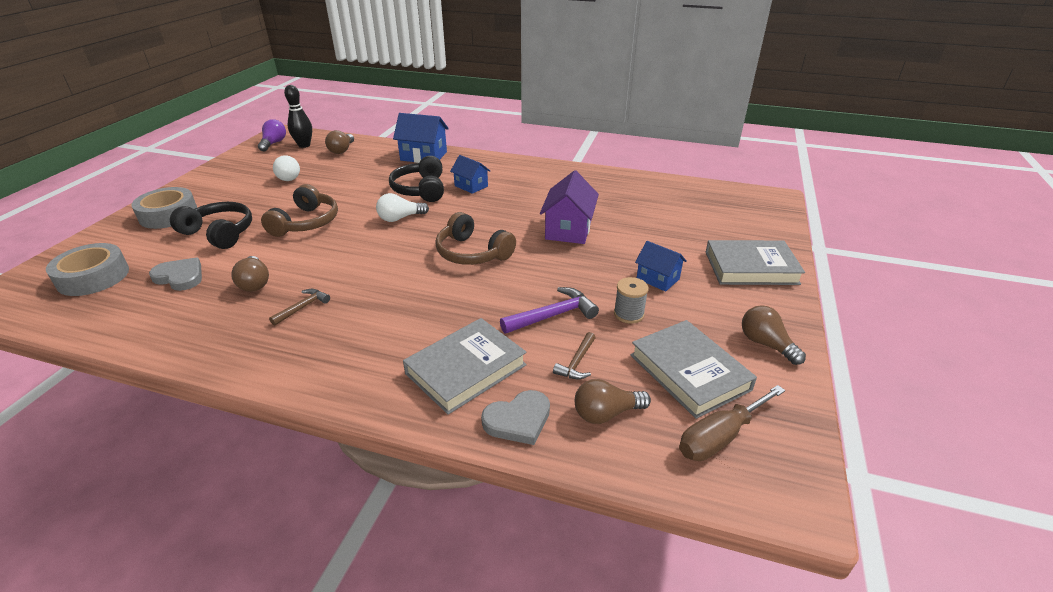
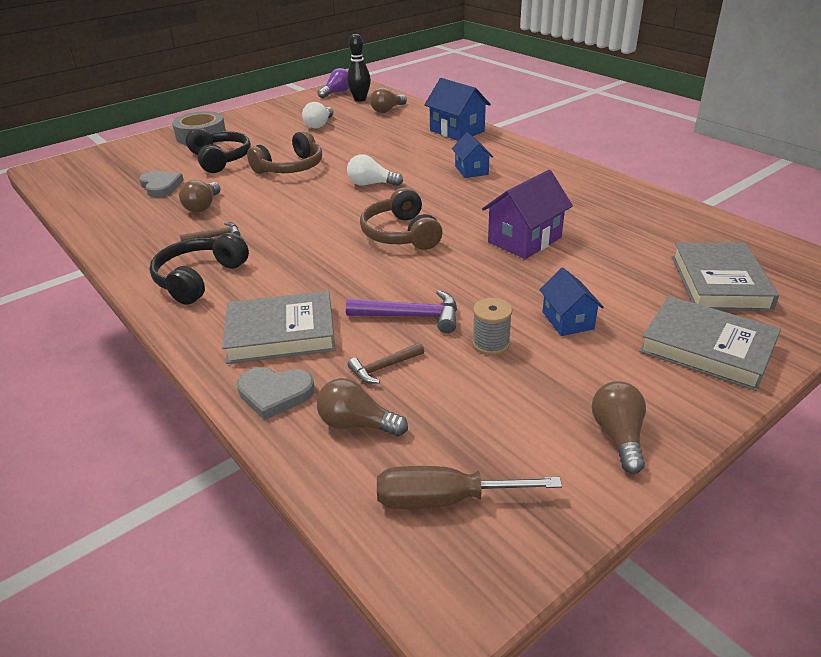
camera: 35 degrees right, 0 degrees up
(93, 277) = (111, 170): grey tape -> none
(420, 189) = (418, 162): black headphones -> black headphones (199, 279)
(689, 372) = (488, 425): grey book -> grey book (719, 282)

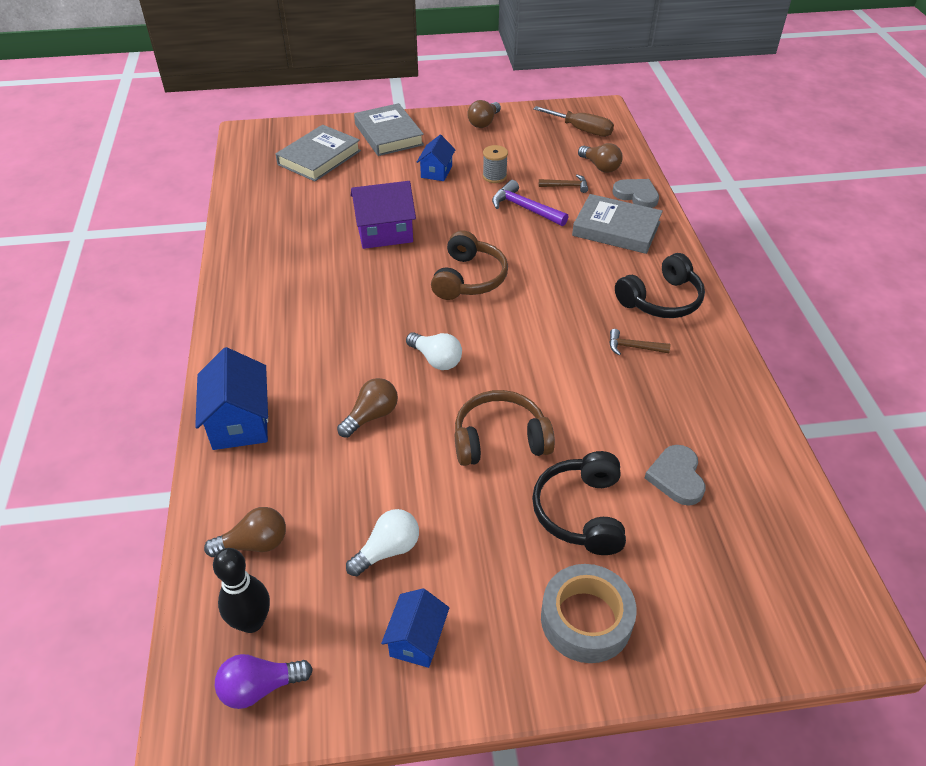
camera: 150 degrees left, 10 degrees up
(203, 206) = (633, 405): brown light bulb -> brown light bulb (371, 416)
(471, 170) = (320, 334): blue house -> blue house (417, 639)

